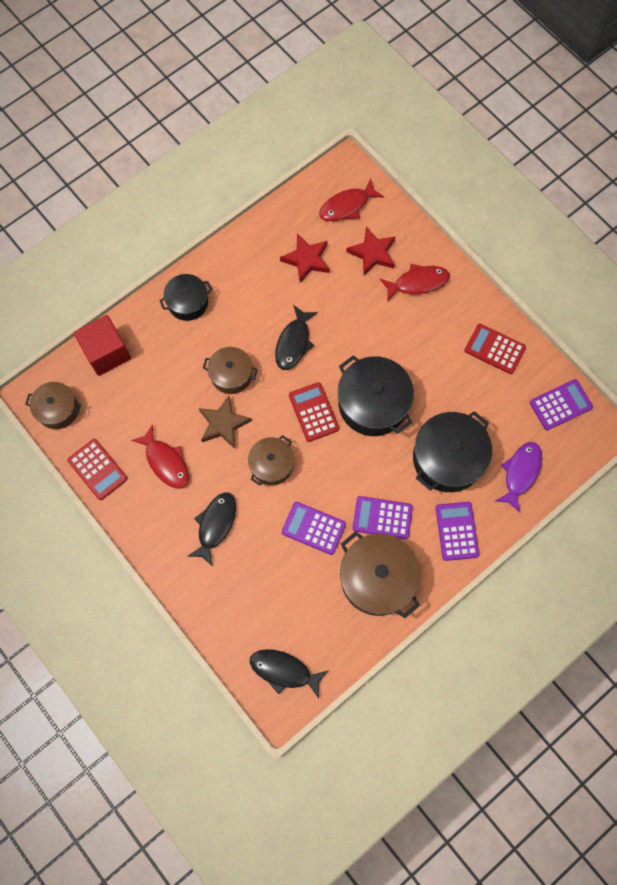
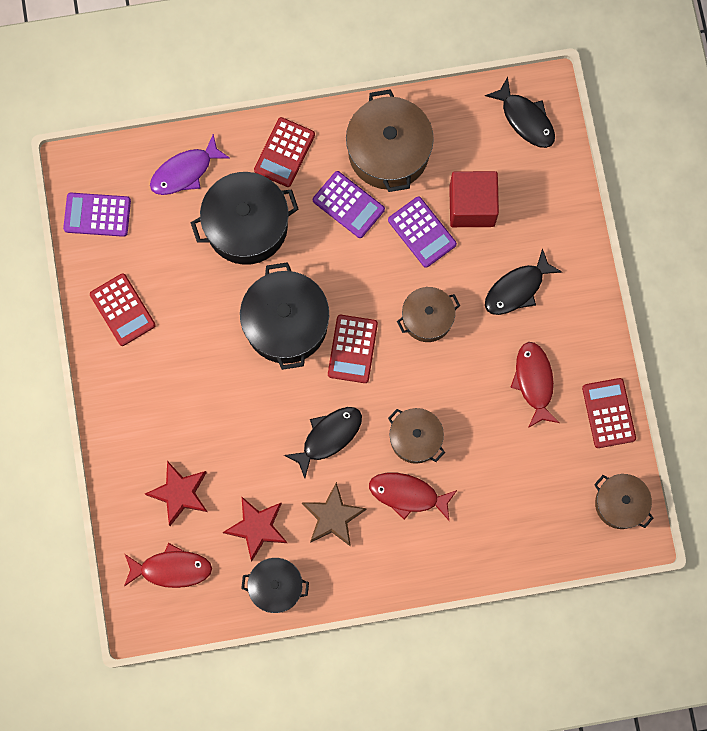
camera: 150 degrees left, 5 degrees up
(106, 353) = (536, 540): red cube -> red cube (472, 206)
(188, 302) = (417, 550): black pot -> black pot (276, 586)
(223, 424) = (453, 389): brown star -> brown star (333, 517)
(418, 283) = (153, 430): red fish -> red fish (408, 495)
(456, 531) = (284, 152): purple calculator -> red calculator

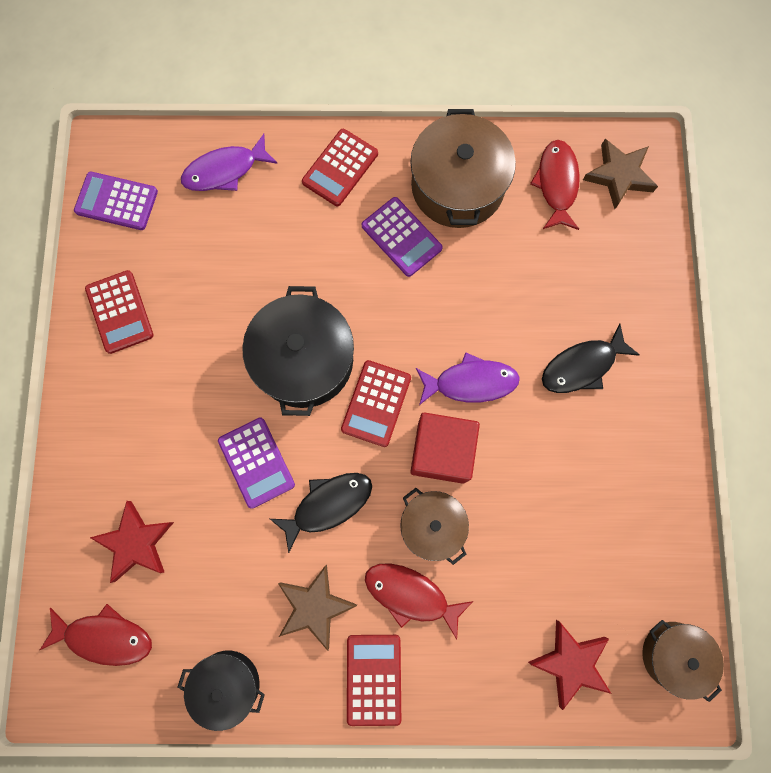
camera: 10 degrees right, 0 degrees up
(246, 226) = (281, 241): black pot -> none
(257, 527) = (220, 603): red star -> red star (570, 662)
(422, 232) = (480, 282): purple calculator -> purple calculator (256, 462)
(427, 318) = (470, 382): brown pot -> purple fish
(472, 206) = (543, 262): red cube -> red cube (441, 452)
(525, 119) = (619, 175): black fish -> brown star
(534, 382) = (586, 481): red fish -> red fish (556, 184)
(608, 413) = (673, 536): red calculator -> red calculator (374, 679)

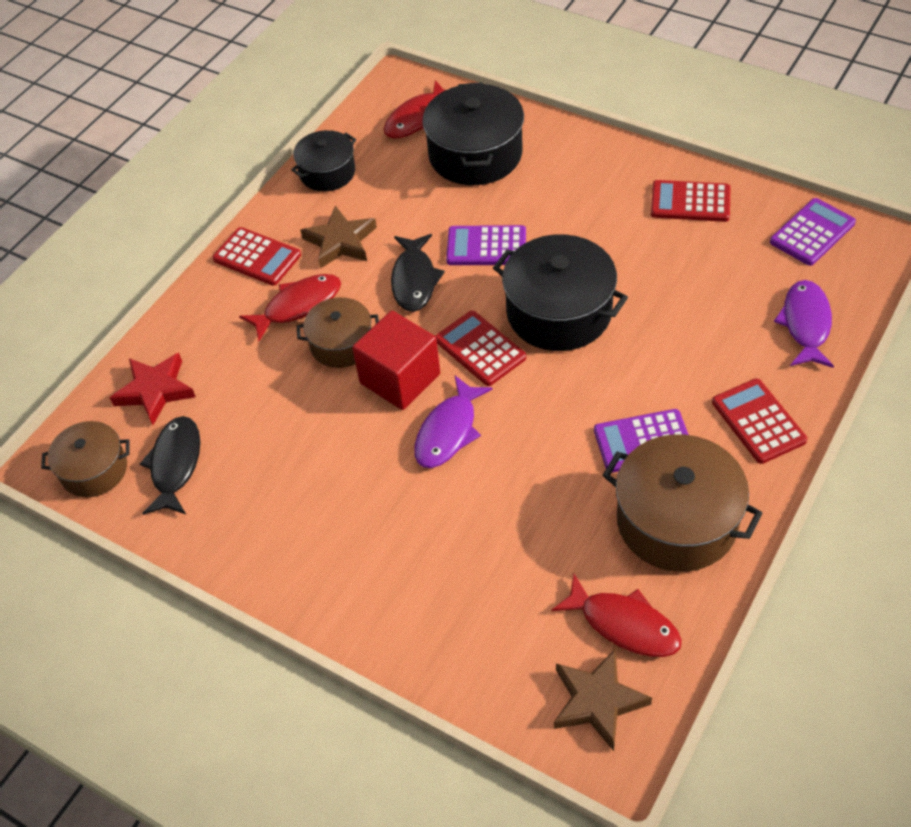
camera: 125 degrees right, 25 degrees down
(136, 542) = (475, 154): red star -> black pot
(582, 366) = (398, 537): black fish -> black fish (175, 465)

